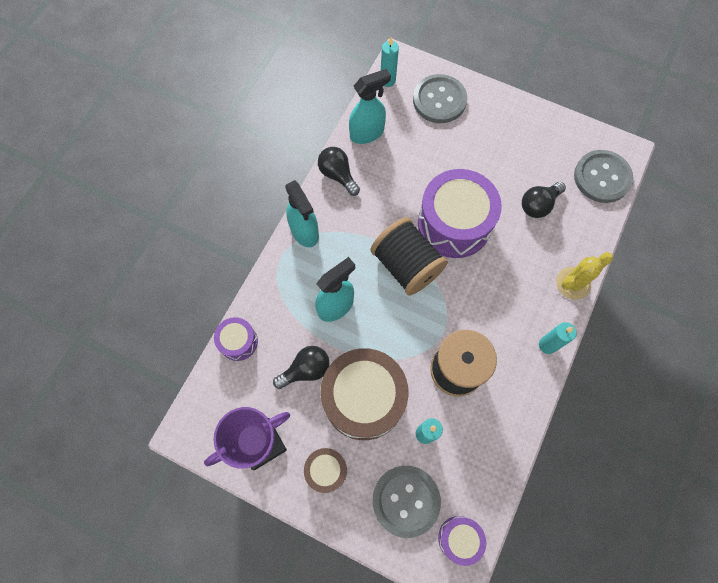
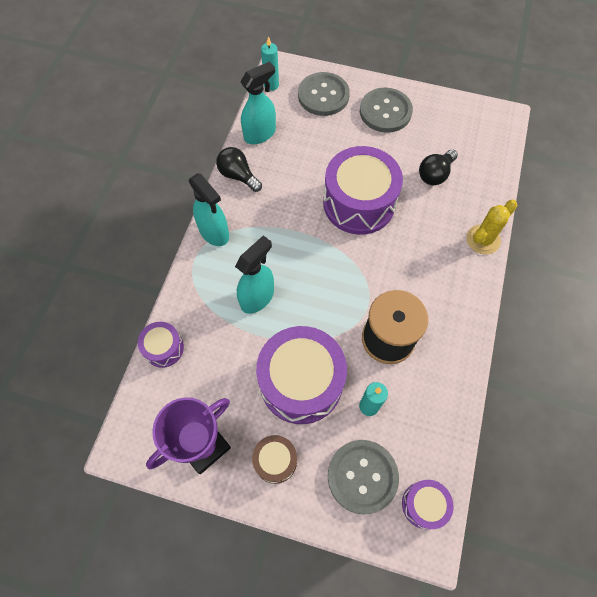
camera: 10 degrees left, 5 degrees down
(306, 370) = (237, 364): black light bulb -> none
(364, 398) = (301, 382): brown drum -> purple drum
(406, 265) = (320, 248): black spool -> none
(547, 345) = (471, 300): turquoise candle -> none
(602, 177) = (488, 141): grey button -> grey button (385, 111)

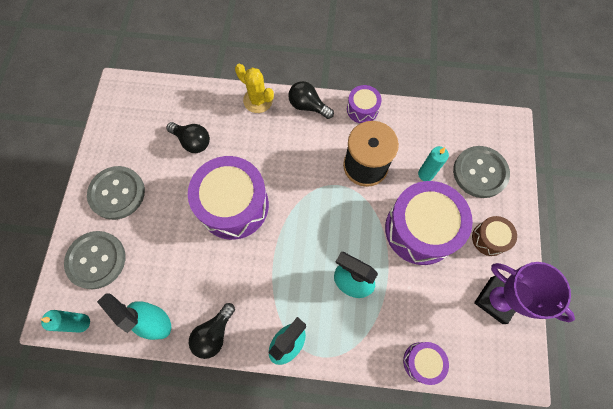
camera: 100 degrees left, 5 degrees up
(424, 505) = (485, 129): purple drum -> purple drum (362, 109)
(473, 290) = (308, 106): none -> black light bulb

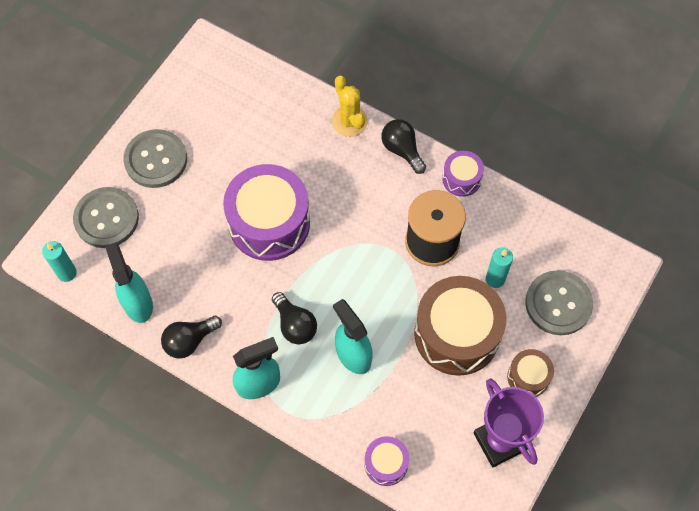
camera: 25 degrees right, 5 degrees down
(192, 141) = (257, 138): black light bulb -> black light bulb (295, 325)
(420, 229) = (456, 334): purple drum -> brown drum

